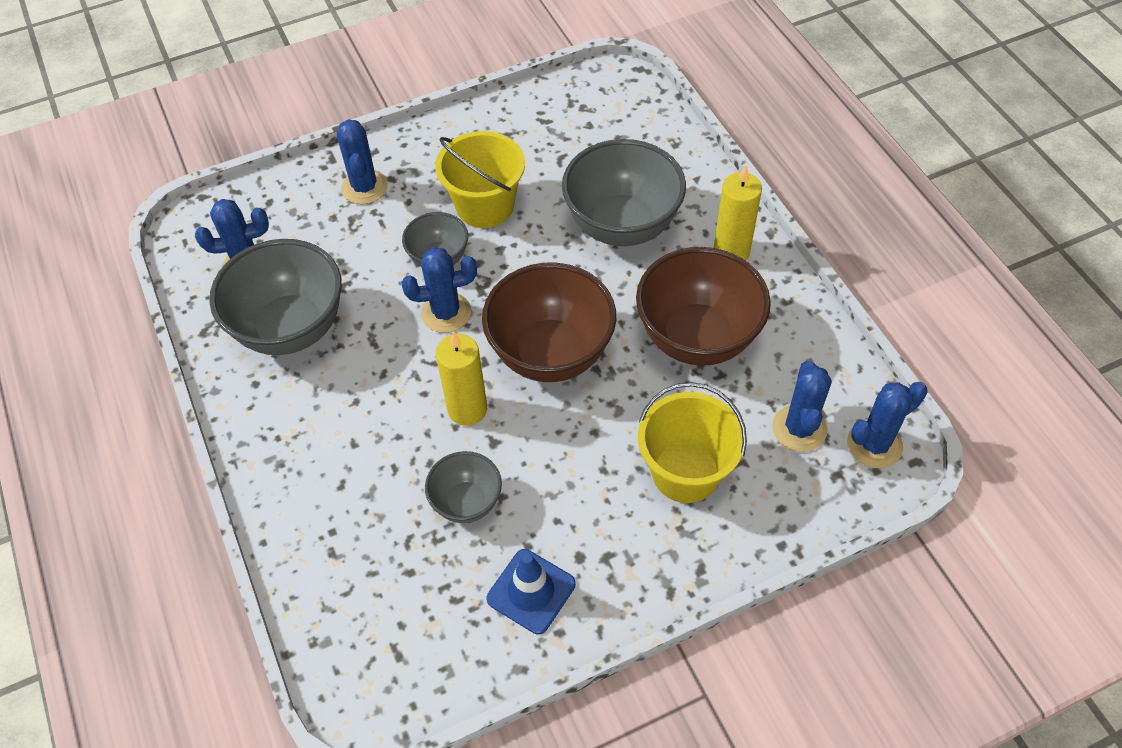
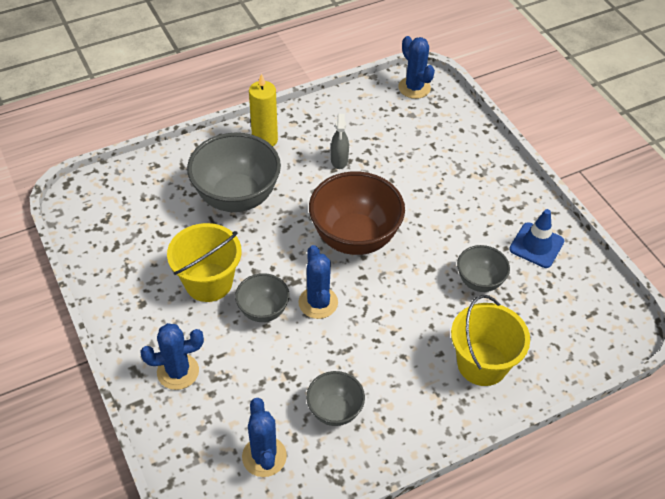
camera: 95 degrees left, 5 degrees down
(291, 328) = (334, 411): grey bowl -> grey bowl, size x0.54
(467, 409) = (405, 285): yellow candle -> none
(685, 472) = (442, 170): yellow bucket -> yellow bucket (482, 364)
(697, 338) = (339, 160): brown bowl -> grey spray bottle
(799, 428) = (406, 118): blue cactus -> none

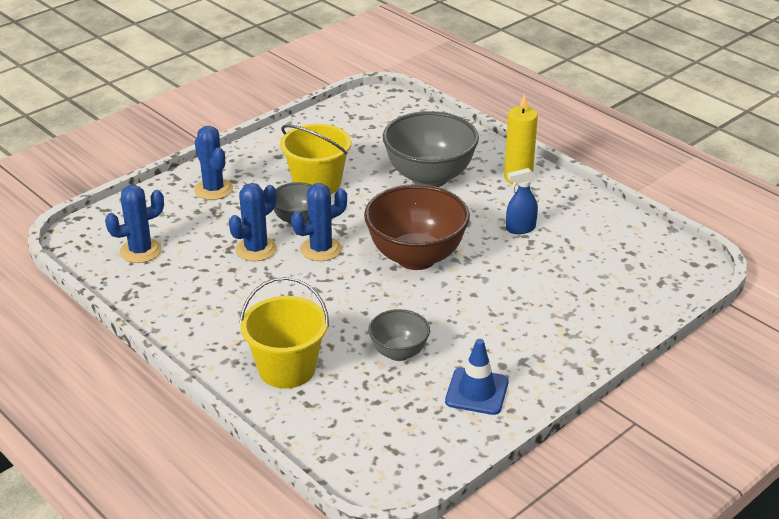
camera: 75 degrees right, 15 degrees down
(334, 411) = (199, 281): grey bowl -> none
(339, 160) = (520, 228): grey spray bottle -> blue spray bottle
(414, 88) = (677, 261): blue cactus -> blue cactus (256, 249)

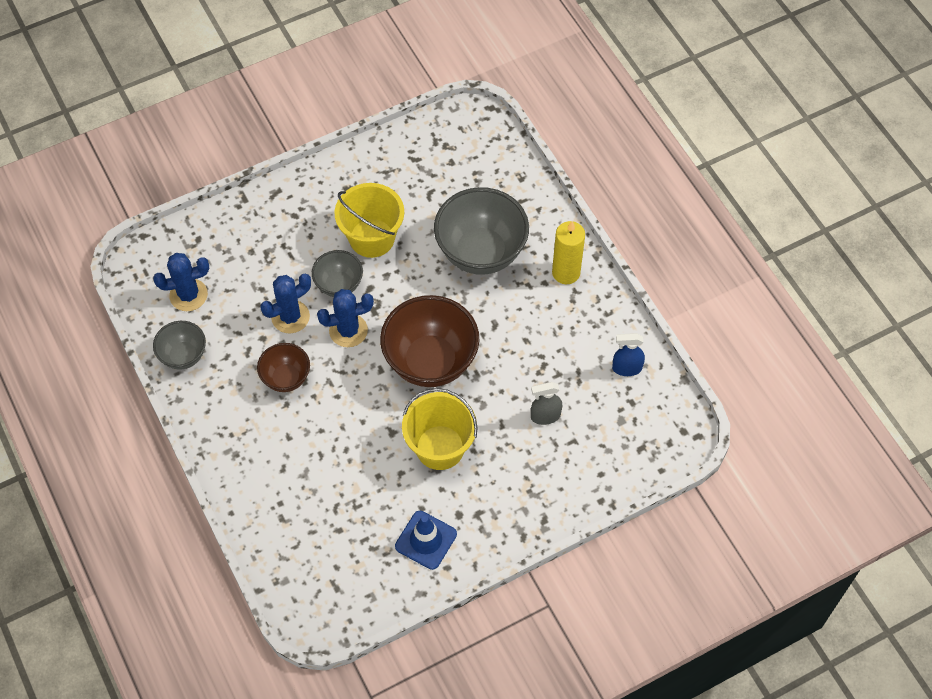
camera: 15 degrees right, 25 degrees up
(213, 189) = (274, 224): blue cactus -> none
(269, 294) = (286, 378): none -> brown bowl
(287, 369) = (276, 474): yellow bucket -> yellow bucket (440, 447)
(399, 353) = (375, 478): grey bowl -> grey bowl (183, 356)
(520, 228) = (540, 345): blue spray bottle -> blue spray bottle (626, 368)
(552, 276) = (545, 416): none -> grey spray bottle

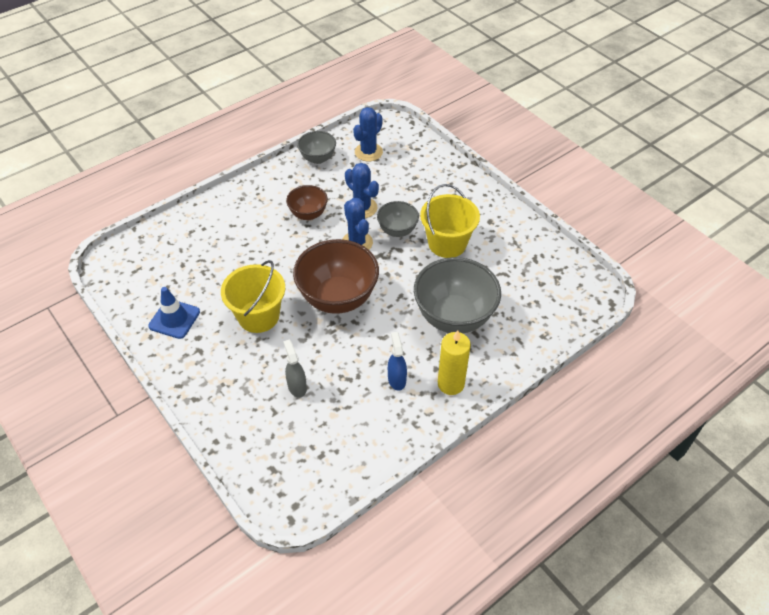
camera: 80 degrees right, 10 degrees down
(188, 295) = (368, 152): blue cactus -> blue cactus turned 60 degrees clockwise
(626, 368) = (357, 447): blue spray bottle -> blue spray bottle (396, 379)

